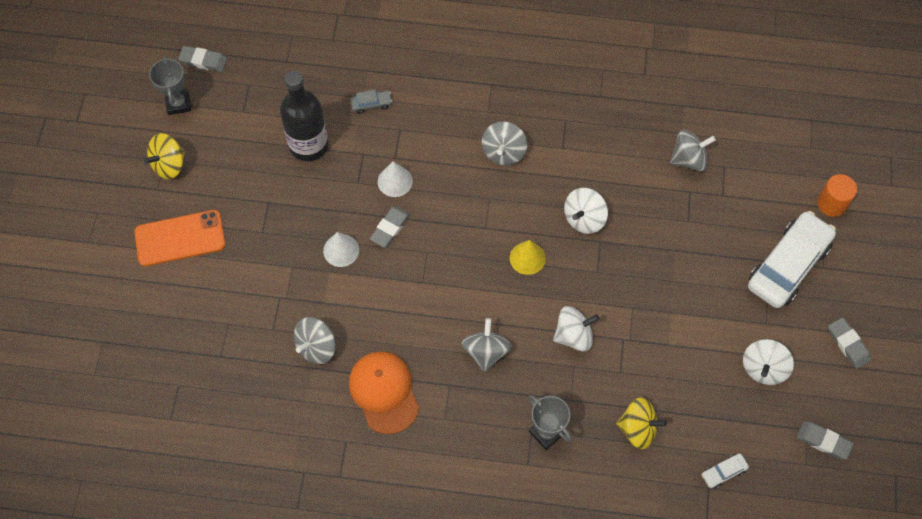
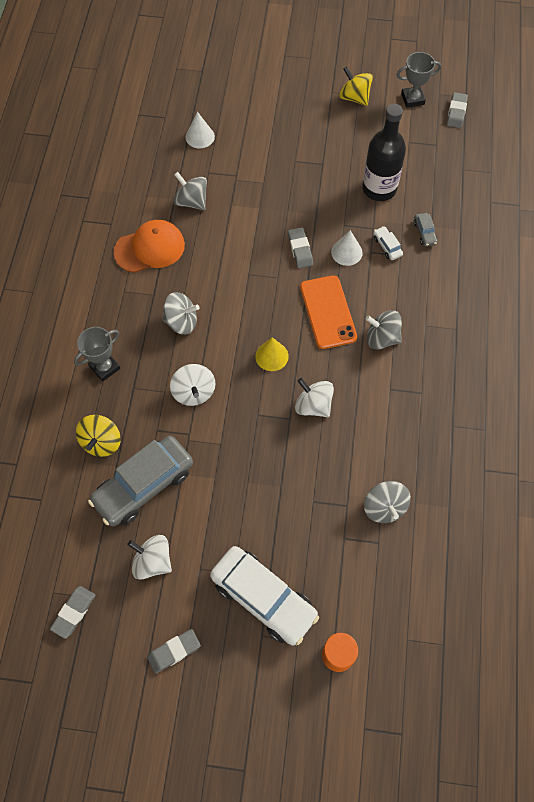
camera: 90 degrees right, 0 degrees up
(180, 238) = (288, 109): orange phone -> orange phone (327, 312)
(341, 250) = (278, 215): white cone -> white cone (200, 137)
(390, 228) = (300, 249): grey eraser -> grey eraser turned 45 degrees clockwise
(684, 382) = (144, 485): none -> grey car
(723, 472) = (53, 514): white car -> white car (387, 246)

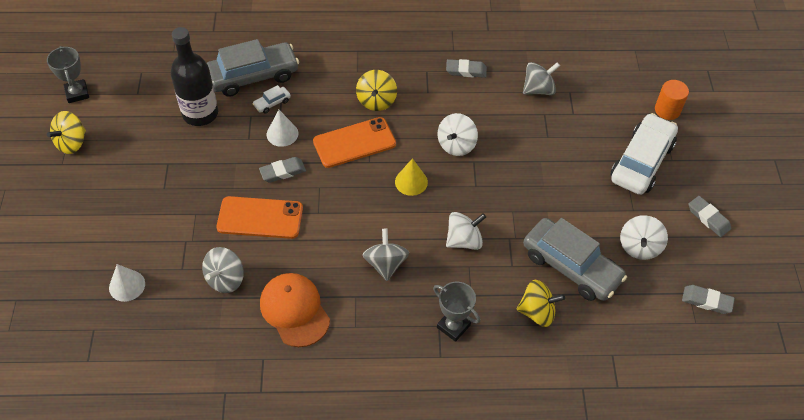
camera: 100 degrees left, 10 degrees down
(250, 229) = (260, 218): none -> orange phone
(382, 338) = (376, 101): grey spinning top -> yellow spinning top
(424, 233) = (253, 76): grey car -> grey car, size x2.43
(456, 112) = (98, 58): grey eraser -> grey eraser (466, 71)

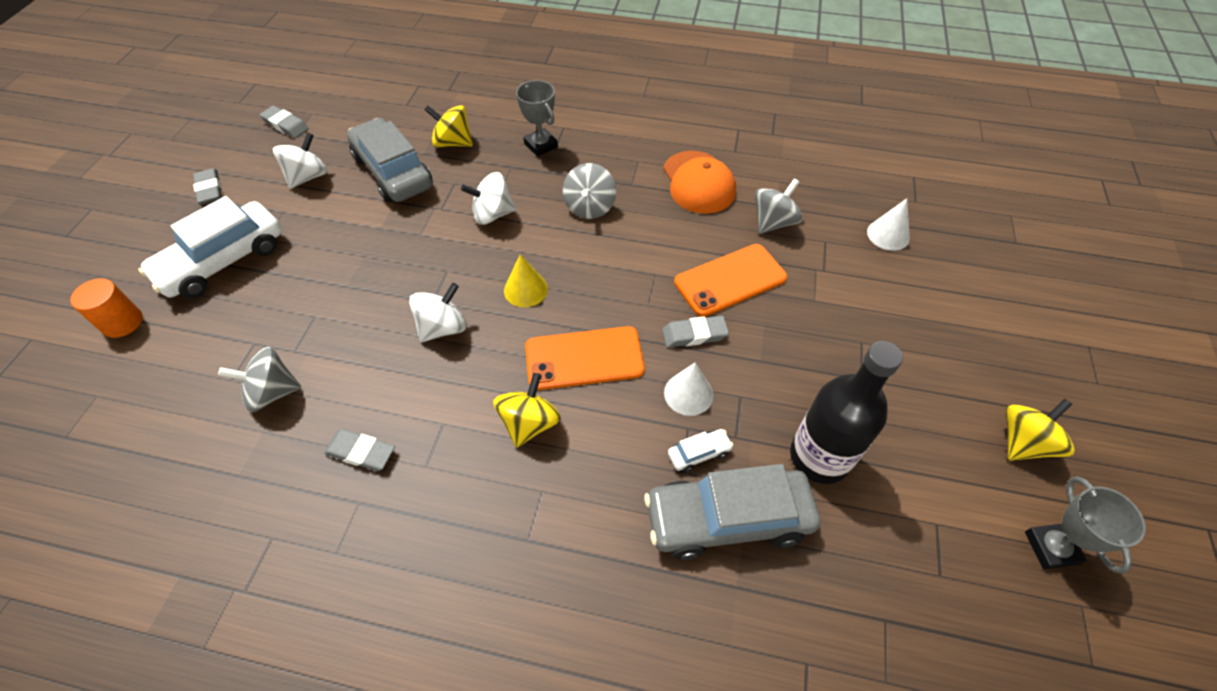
camera: 165 degrees left, 0 degrees up
(260, 218) = (730, 280): orange phone -> orange phone turned 45 degrees counterclockwise

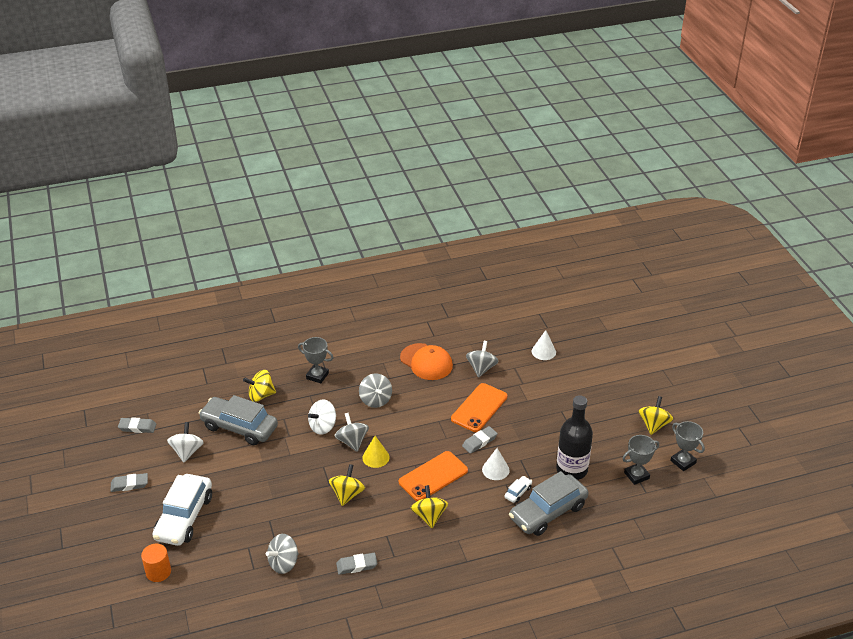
camera: 30 degrees left, 15 degrees down
(210, 189) = (129, 484): grey eraser -> grey eraser turned 45 degrees counterclockwise
(443, 328) = (347, 494): white spinning top -> yellow spinning top
(512, 252) = (352, 441): none -> grey spinning top
(938, 530) = (636, 475): none -> grey trophy

